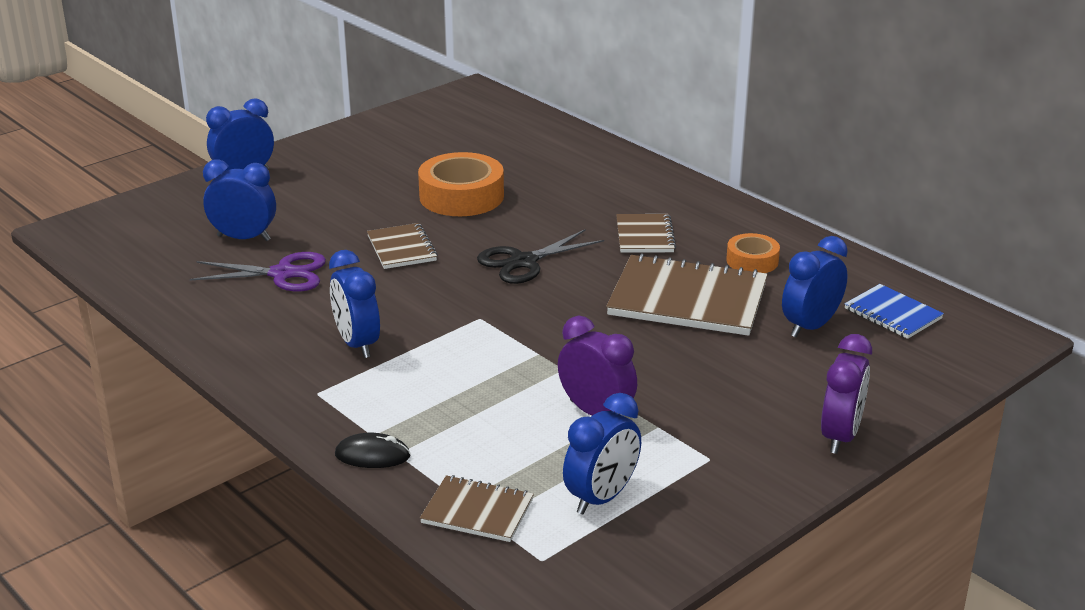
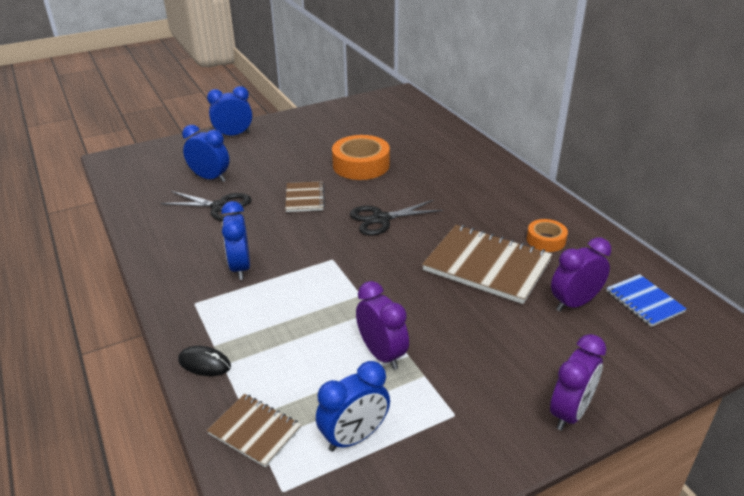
camera: 15 degrees right, 5 degrees up
(282, 274) = (220, 207): purple scissors -> black scissors
(644, 236) = (473, 210): brown notebook -> none
(810, 326) = (574, 303): blue clock -> purple clock

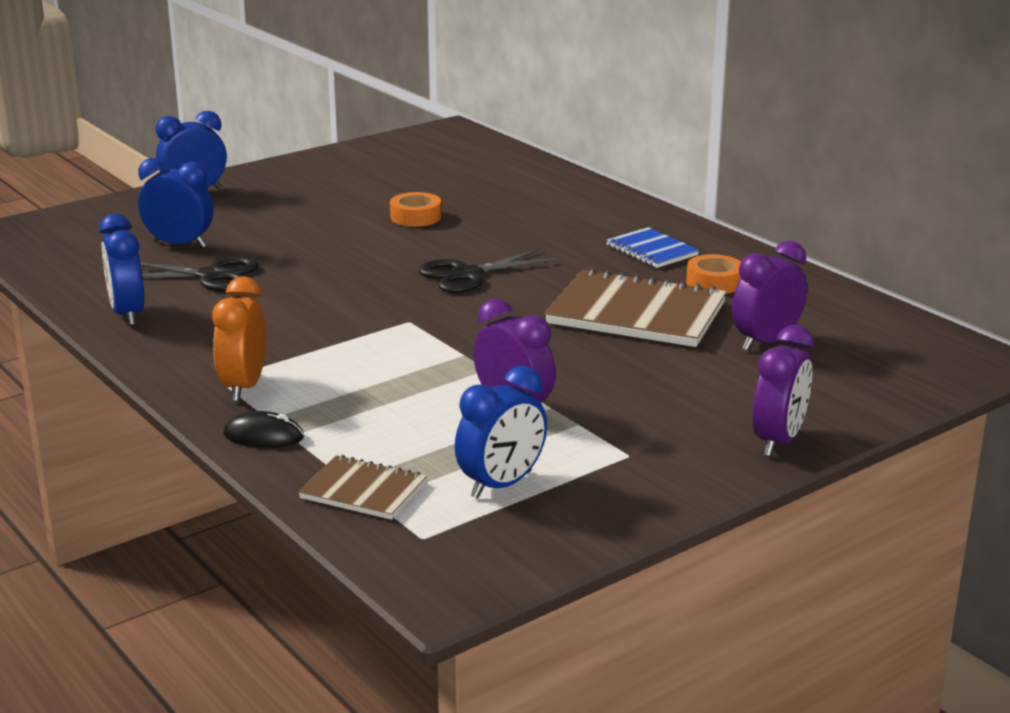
camera: 10 degrees left, 10 degrees down
(207, 312) = (243, 387): none -> orange clock
(240, 267) = (273, 339): blue clock -> blue clock (127, 314)
(305, 198) = (341, 259): brown notebook -> none
(361, 165) = (416, 217): orange tape -> orange tape, size x0.57
(644, 302) = (859, 334): blue notebook -> blue notebook (652, 250)

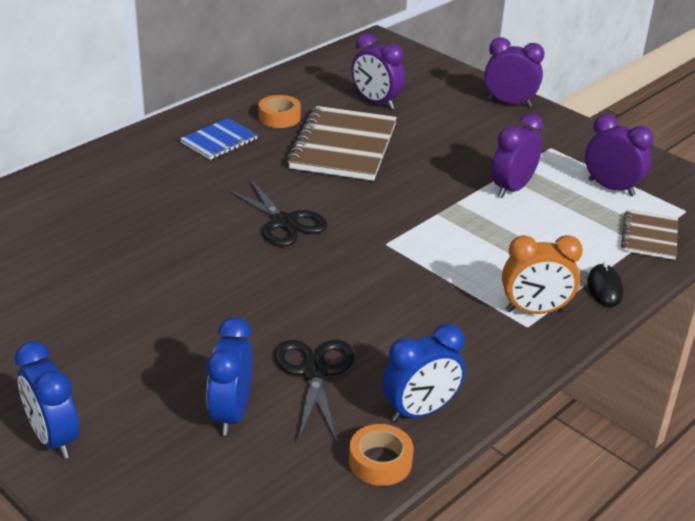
camera: 100 degrees left, 10 degrees up
(416, 217) = (143, 262): orange tape -> orange tape (380, 461)
(501, 485) = (611, 188): blue clock -> purple clock

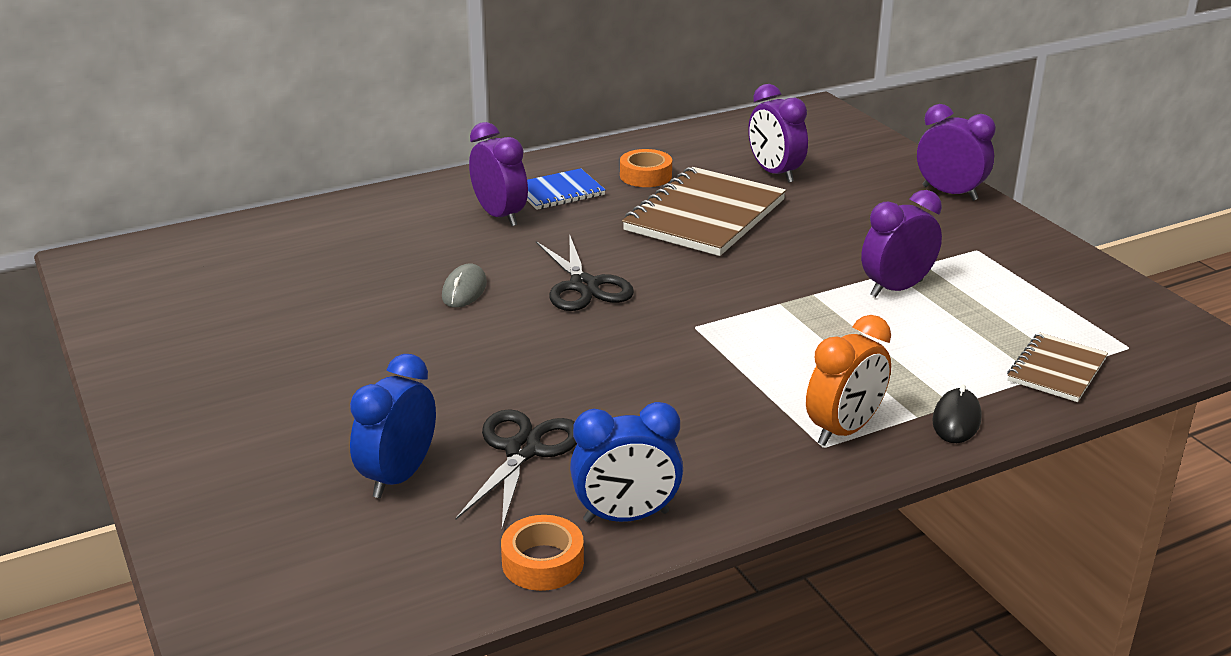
camera: 20 degrees right, 5 degrees down
(53, 438) = (190, 465): blue clock -> none
(191, 241) = (464, 290): none -> grey mouse
(535, 311) = (844, 430): orange clock -> orange clock turned 60 degrees counterclockwise
(611, 188) = (1035, 306): purple clock -> purple clock (500, 216)

